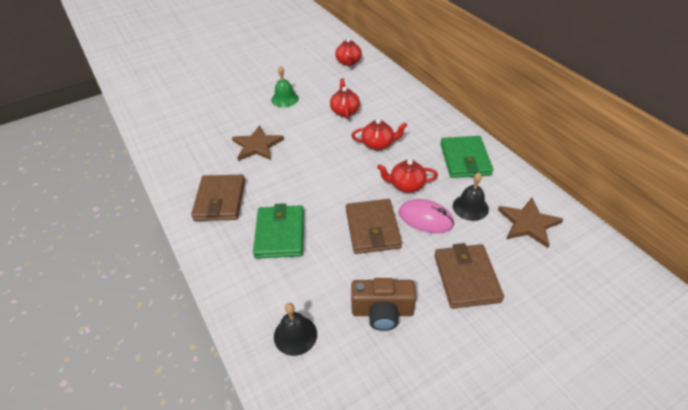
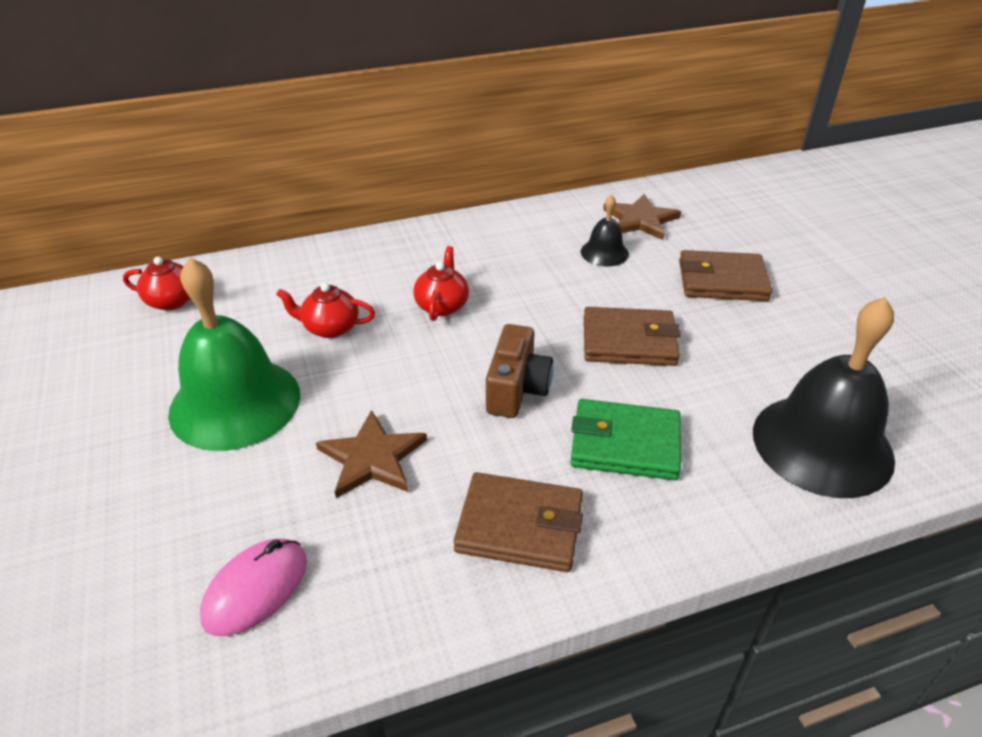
camera: 80 degrees left, 5 degrees down
(285, 99) = (235, 403): green bell -> green bell, size x2.11
(295, 335) = (822, 444): black bell -> black bell, size x2.11
(382, 312) = (777, 356): brown camera -> brown camera (517, 389)
(406, 185) = (547, 295): red teapot -> none
(425, 218) = (618, 291): pink mouse -> pink mouse (256, 589)
(465, 159) = (511, 237): green wallet -> none

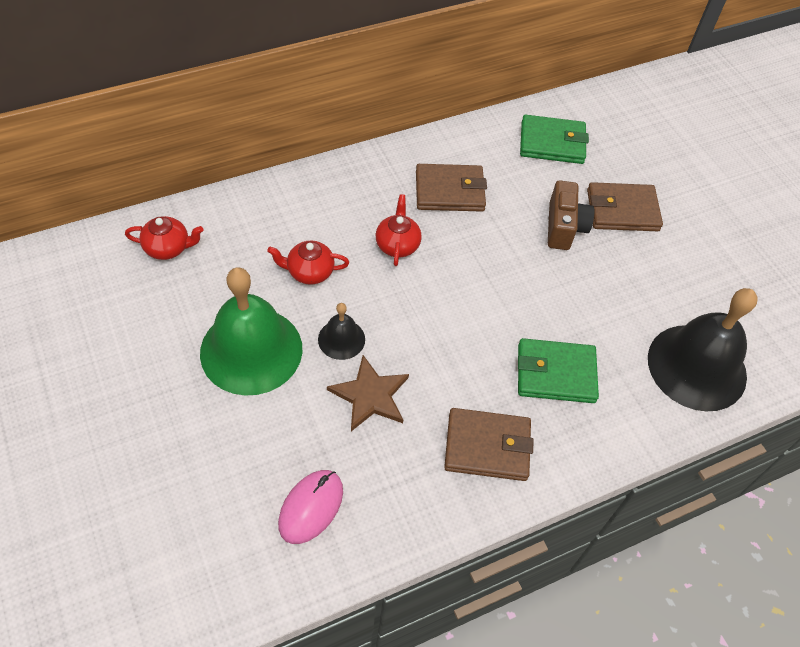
camera: 10 degrees left, 15 degrees up
(517, 389) = (470, 327): brown camera -> brown camera (564, 227)
(604, 252) = (524, 182): black bell -> black bell (341, 339)
(629, 341) = (552, 276): brown wallet -> brown wallet (449, 191)
(640, 220) = (552, 143): brown star -> green wallet

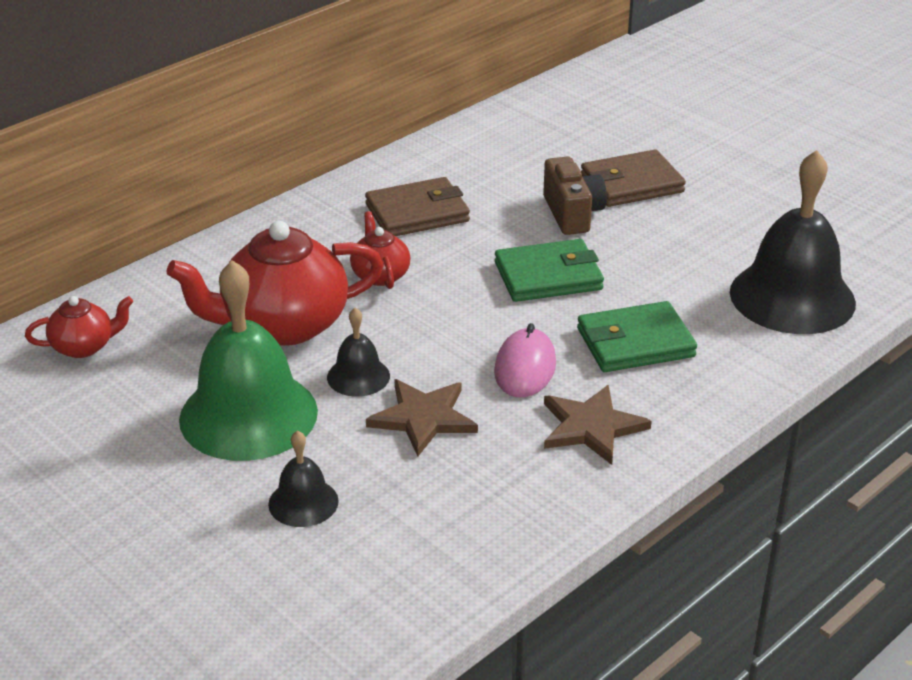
camera: 15 degrees left, 20 degrees down
(254, 447) = (303, 502): none -> black bell
(309, 272) = (283, 325): red teapot -> red teapot, size x2.00
(311, 507) = (407, 538): pink mouse -> pink mouse (525, 368)
(487, 446) = (591, 427): brown wallet -> brown star
(552, 143) = (516, 144): green wallet -> green wallet (548, 276)

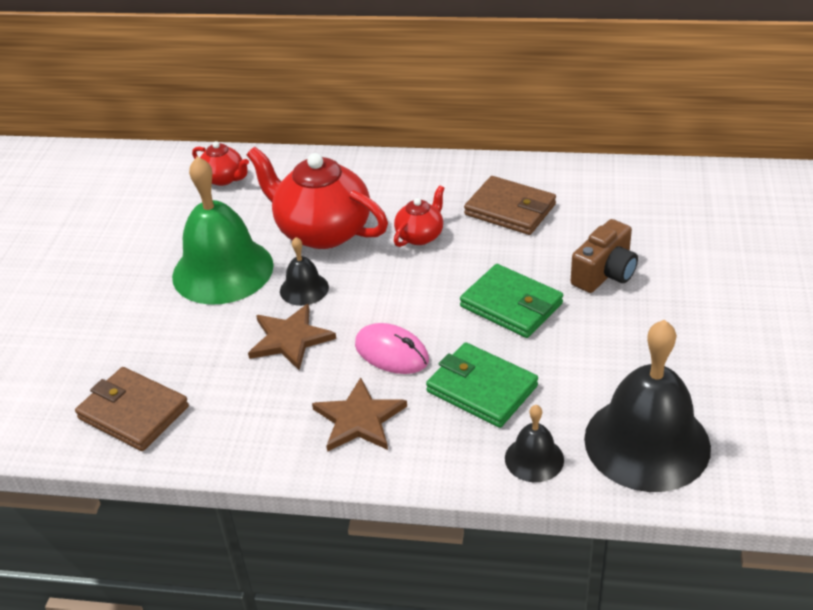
camera: 55 degrees right, 5 degrees up
(303, 502) = (163, 338): black bell -> black bell (534, 459)
(525, 368) = (391, 353): pink mouse -> pink mouse turned 60 degrees clockwise
(631, 184) = (686, 279): brown wallet -> brown wallet (133, 413)

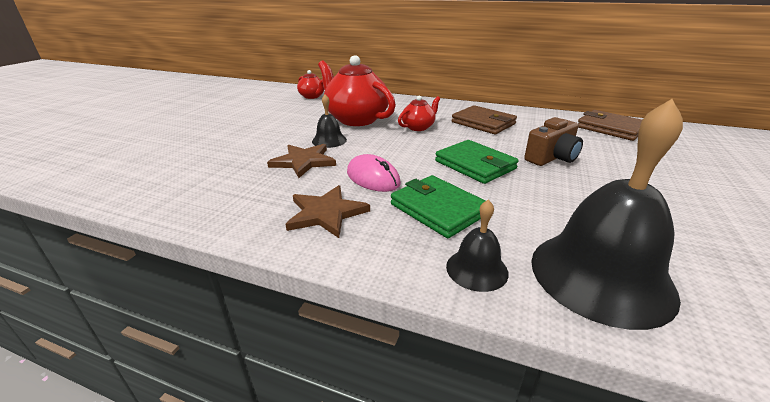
camera: 10 degrees right, 10 degrees down
(133, 413) = (164, 184): brown wallet -> brown wallet (610, 128)
(223, 270) = (284, 127): green bell -> none

